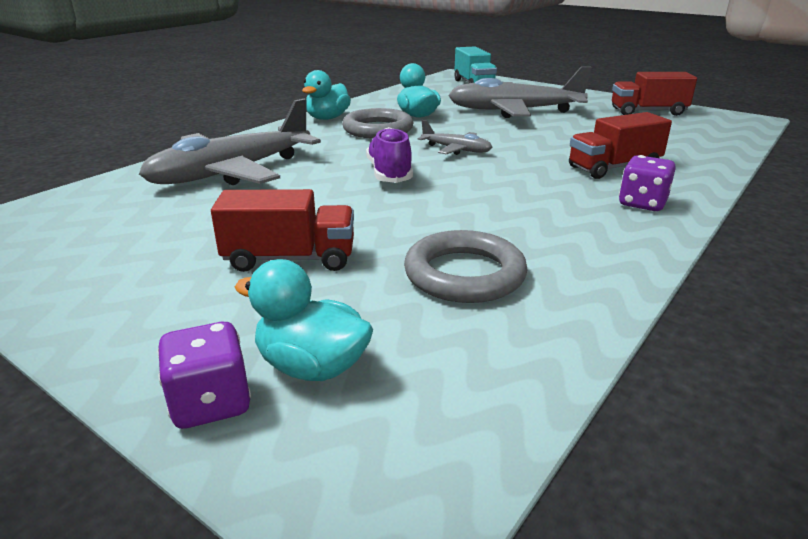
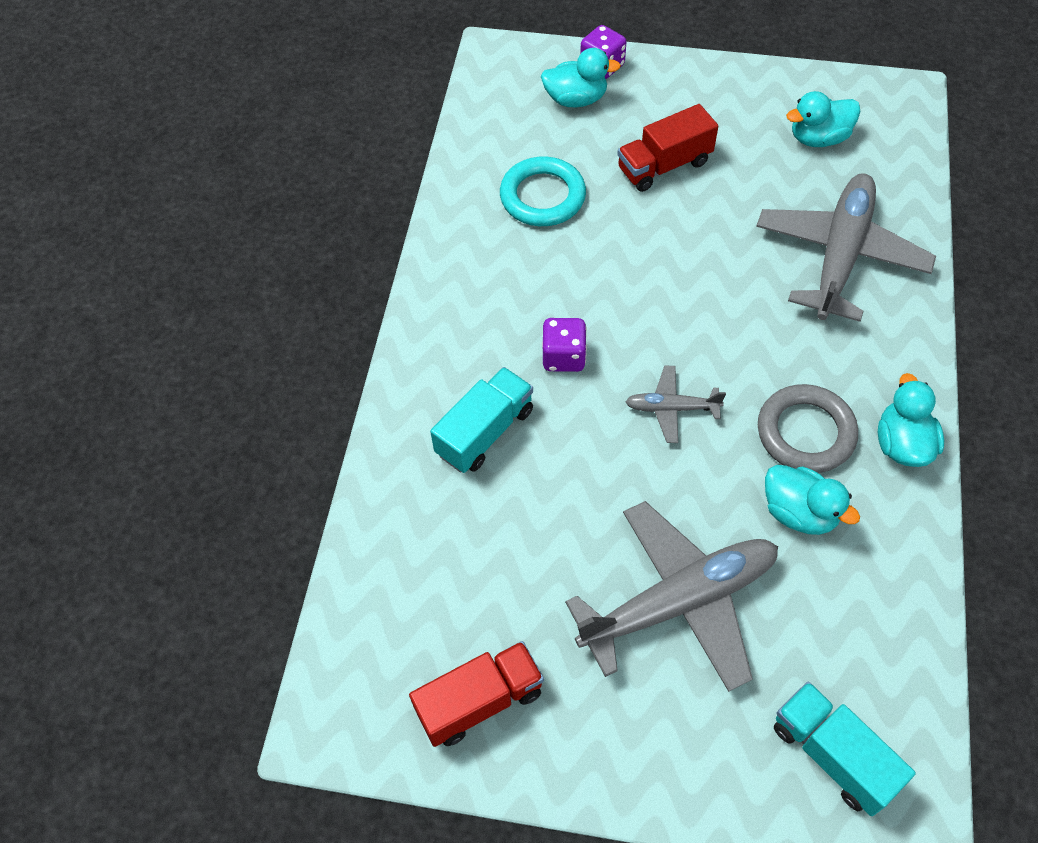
camera: 155 degrees right, 30 degrees up
(102, 232) = (818, 138): none -> turquoise duck
(389, 173) = (697, 317): purple shoe -> none
(464, 274) = (542, 196): grey ring -> turquoise ring
(614, 168) = (485, 432): red truck -> turquoise truck
(642, 203) = (443, 355): purple dice -> purple dice (564, 357)

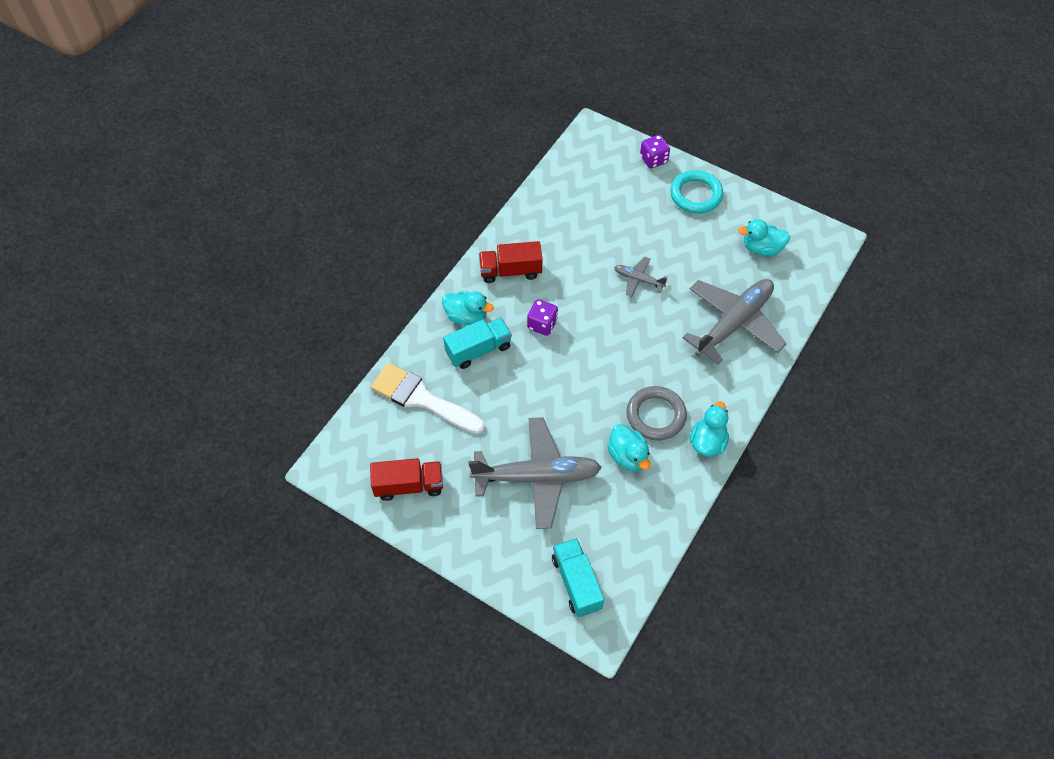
camera: 20 degrees right, 0 degrees up
(431, 545) = (421, 398): none -> white brush
(542, 196) = (577, 228): turquoise ring -> turquoise ring (696, 195)
(576, 99) = (627, 175): turquoise duck -> turquoise duck (466, 316)
(664, 165) = (658, 234): red truck -> red truck (510, 271)
(671, 408) = (587, 374): grey plane -> grey plane (638, 279)

